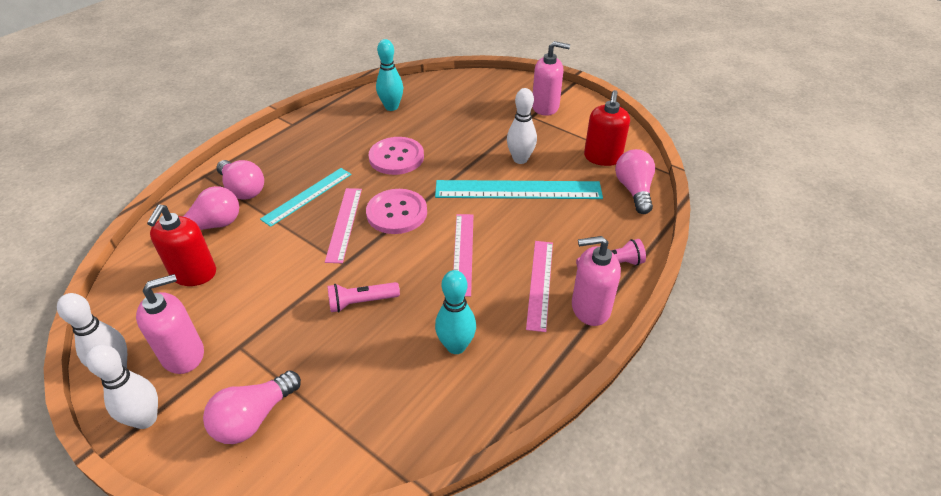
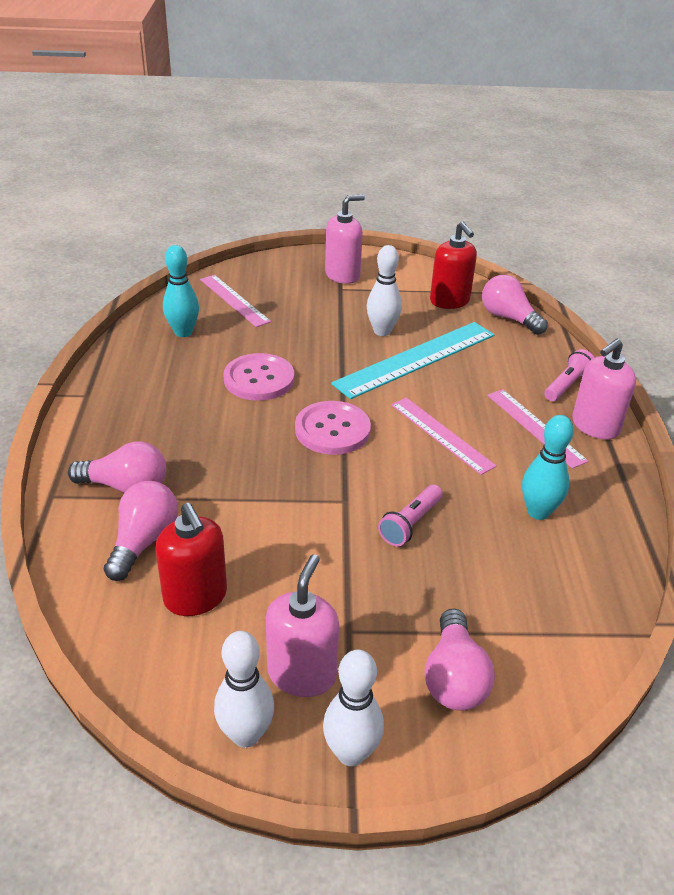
camera: 40 degrees left, 5 degrees down
(307, 196) = (214, 458): turquoise ruler -> none
(344, 224) = (293, 465): pink ruler -> pink ruler (234, 300)

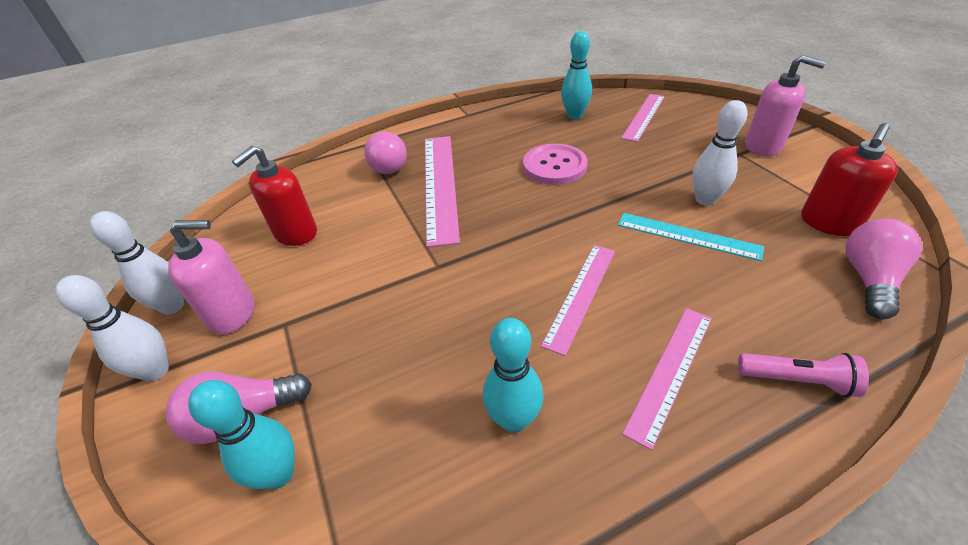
camera: 70 degrees right, 5 degrees up
(143, 541) = (340, 192): pink light bulb -> none
(213, 460) = (440, 185): none -> pink ruler
(332, 430) = (524, 225): pink button -> none
(410, 524) = (431, 317): pink flashlight -> none
(416, 359) = (687, 236): turquoise ruler -> turquoise ruler, size x0.62
(527, 658) = (279, 474): none -> turquoise bowling pin
(595, 426) = (738, 439): pink soap dispenser -> none

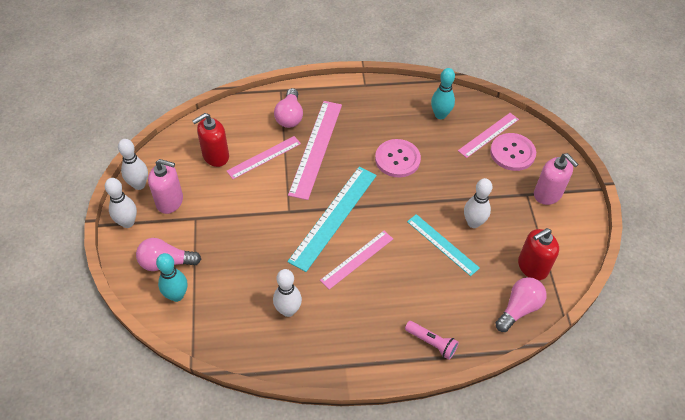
camera: 15 degrees right, 10 degrees up
(510, 252) = (333, 217): none -> turquoise ruler
(513, 419) = (288, 310): turquoise bowling pin -> white bowling pin
(670, 371) = (375, 316): pink ruler -> pink ruler (264, 157)
(685, 123) = (512, 153): none -> pink button

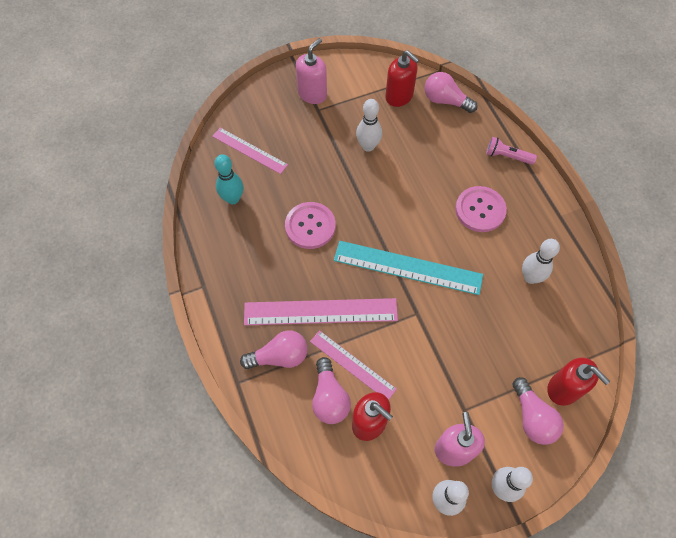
camera: 105 degrees left, 10 degrees up
(177, 295) = (564, 389): turquoise bowling pin -> red soap dispenser
(245, 137) = (329, 398): none -> pink light bulb
(357, 259) = (449, 233): pink ruler -> none
(431, 343) = (507, 156): pink flashlight -> pink flashlight turned 90 degrees counterclockwise
(442, 244) = (402, 166): turquoise ruler -> none
(512, 153) = (268, 127): pink button -> pink button (480, 210)

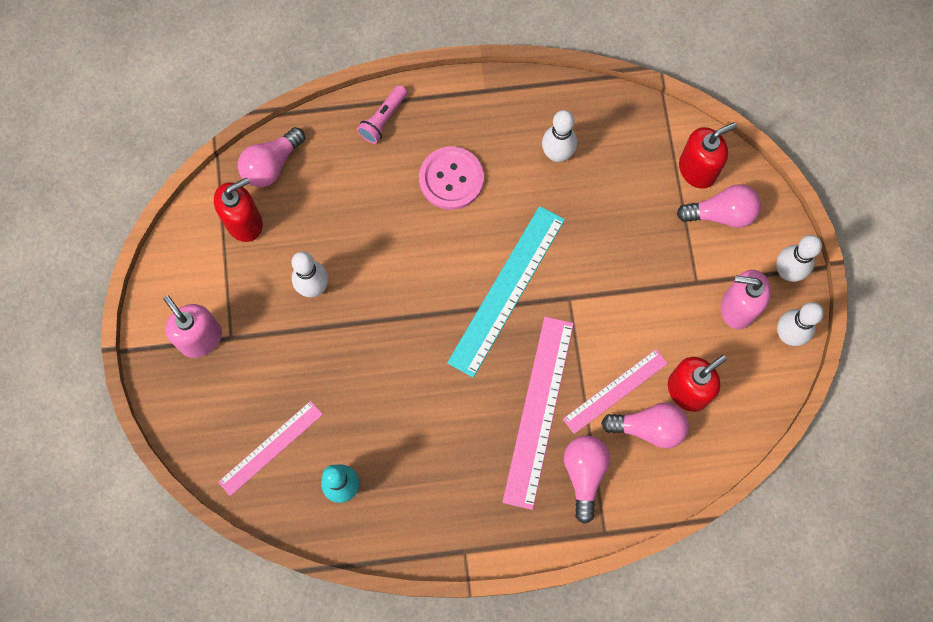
camera: 75 degrees left, 10 degrees up
(310, 226) = (415, 394): pink button -> none

